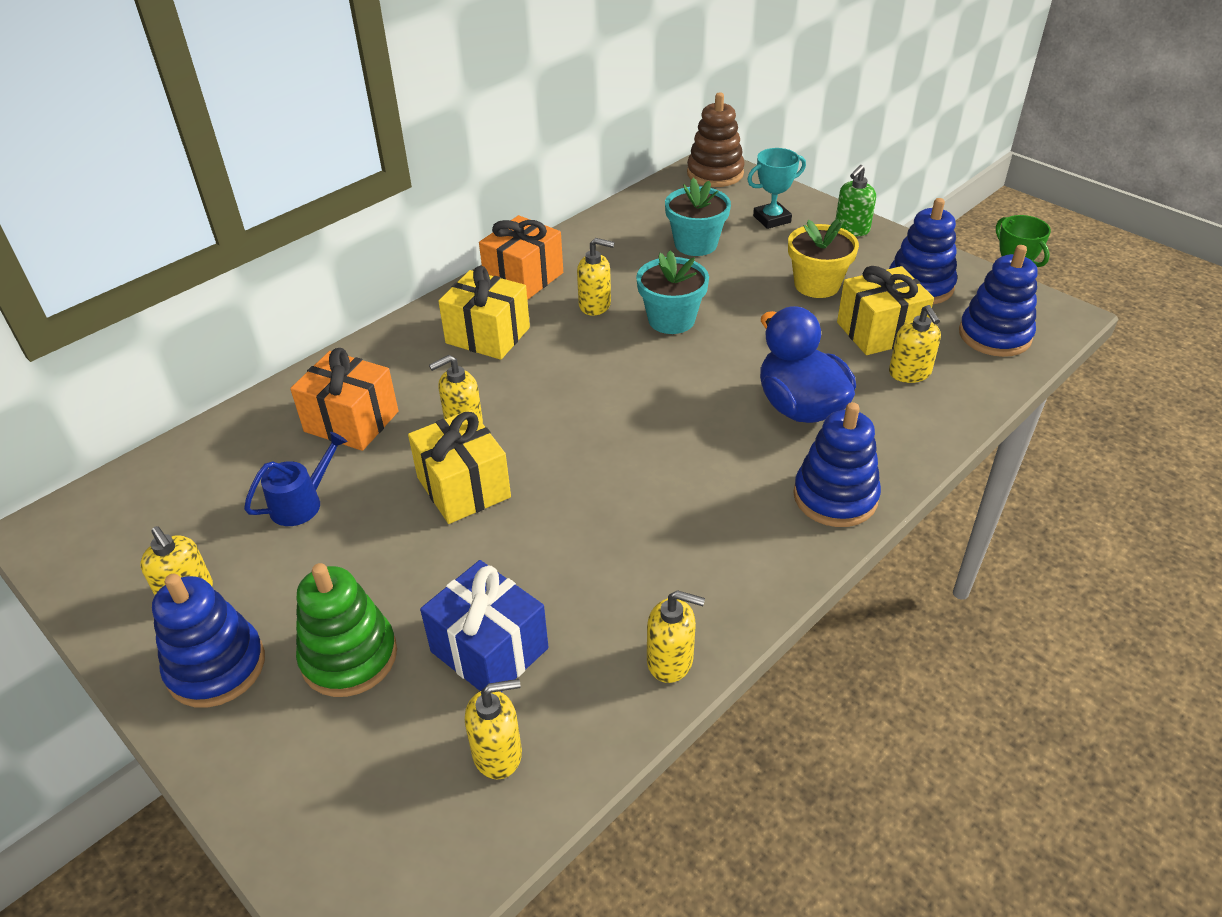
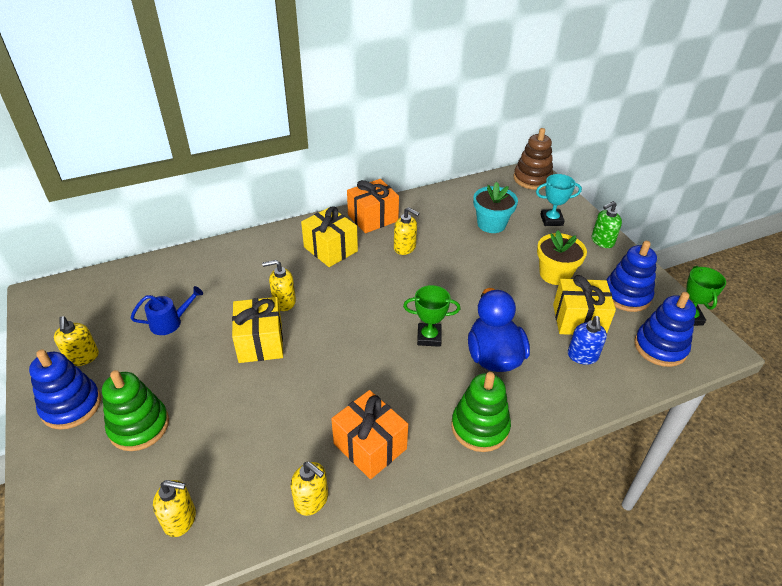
camera: 20 degrees right, 0 degrees up
(351, 421) = (225, 280): orange gift -> orange gift (370, 446)
(489, 650) = (214, 451): blue gift -> none
(671, 320) = (446, 271): turquoise flower pot -> none
(700, 409) = (429, 337): none -> green trophy
(835, 497) = (480, 427): blue stacking toy -> green stacking toy
(910, 373) = (582, 356): yellow soap dispenser -> blue soap dispenser

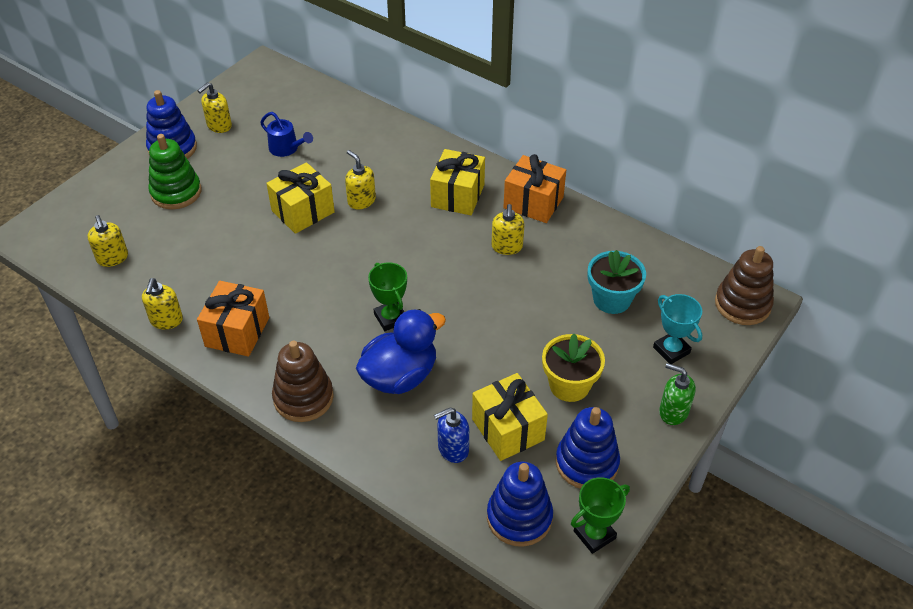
camera: 60 degrees right, 5 degrees up
(480, 427) = (303, 398): green stacking toy -> brown stacking toy

